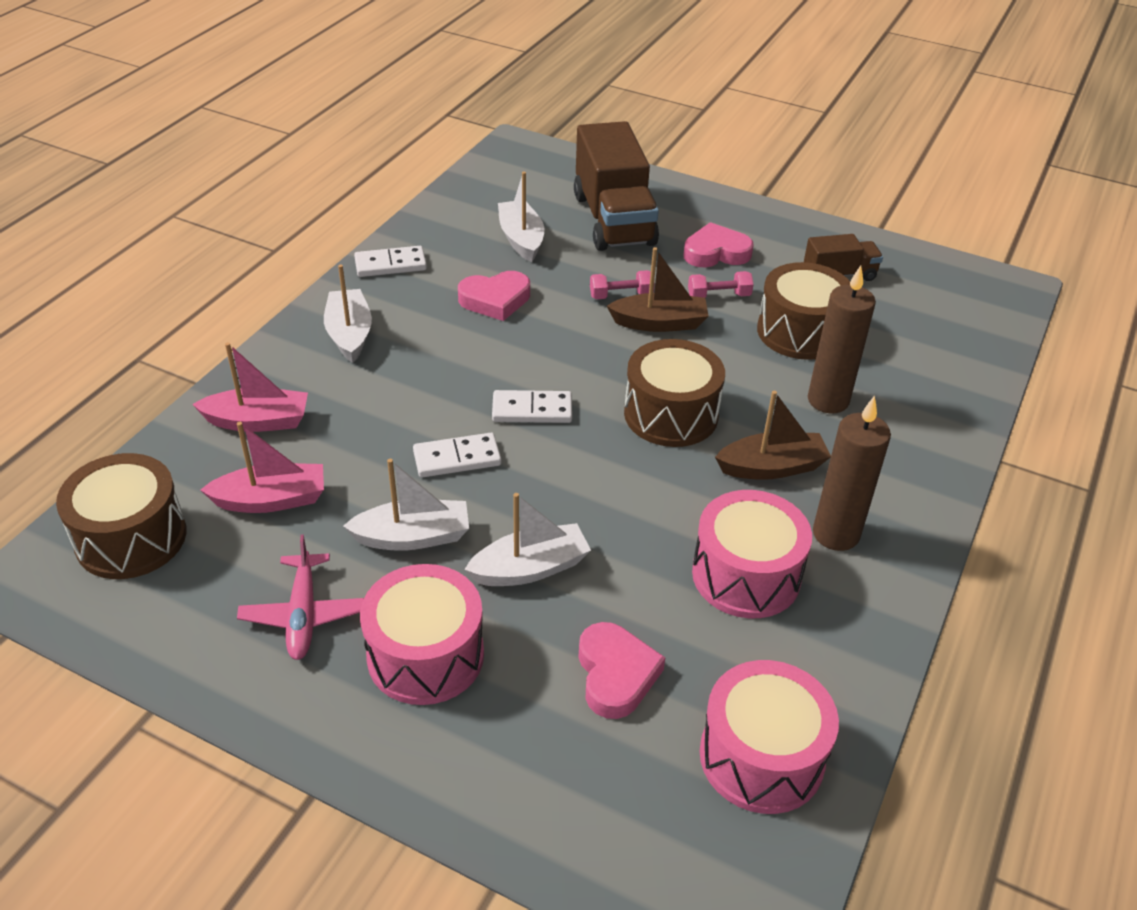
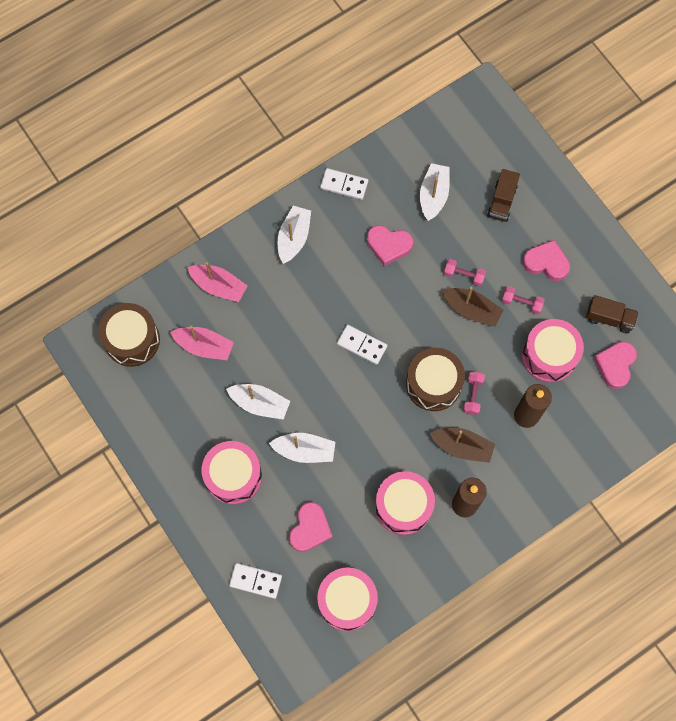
camera: 30 degrees right, 30 degrees up
(303, 615) = (191, 426): pink plane -> none
(457, 458) = (305, 362): white domino -> white domino (255, 581)
(613, 220) = (502, 201): brown truck -> brown truck, size x0.51
(736, 406) = (473, 395): none -> pink dumbbell
(800, 332) = (549, 355): brown drum -> pink drum
(890, 312) = (615, 365): none -> pink heart

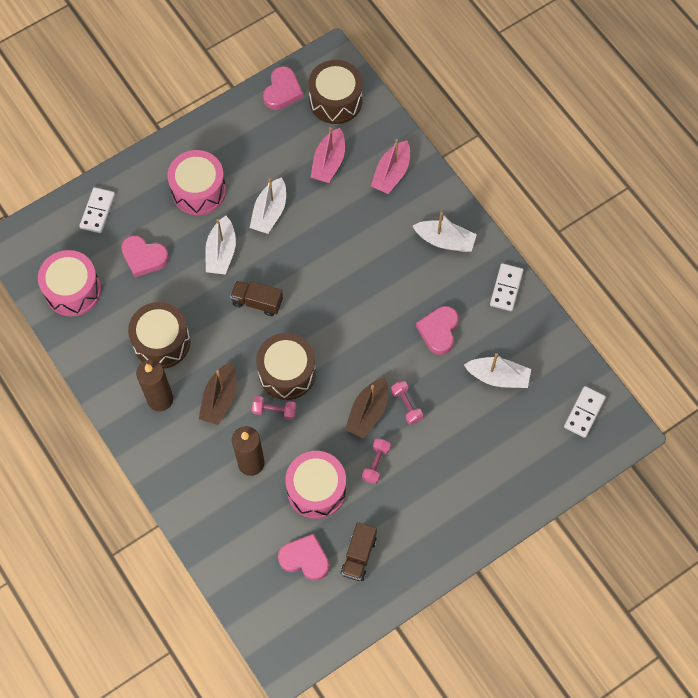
camera: 90 degrees right, 5 degrees down
(362, 345) = (329, 304): white domino -> white domino (584, 412)
(403, 506) = (162, 342): pink drum -> brown drum
(464, 275) = (406, 405): pink dumbbell -> pink dumbbell turned 45 degrees counterclockwise
(502, 201) = (493, 447): brown truck -> brown truck (257, 302)
(546, 263) = (422, 491): pink heart -> pink heart (282, 91)

